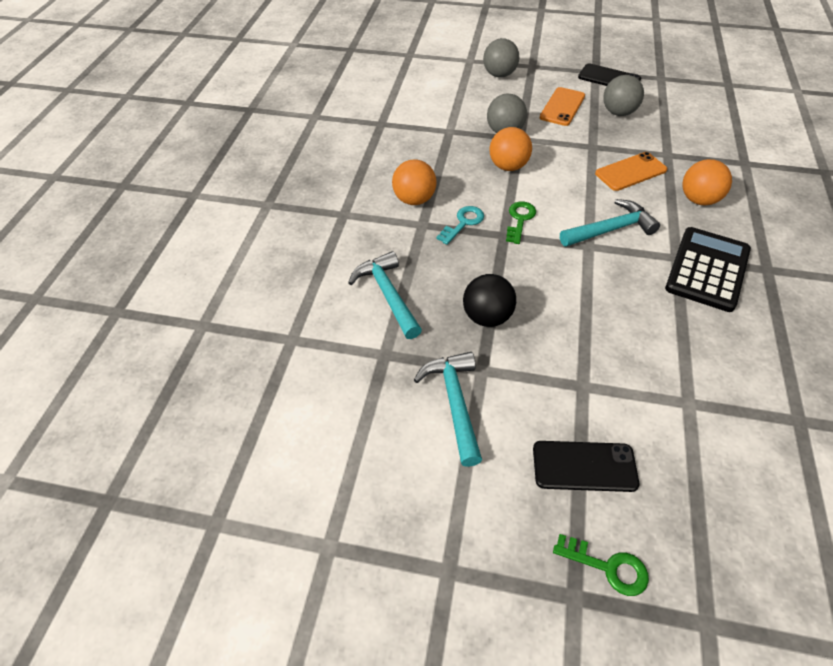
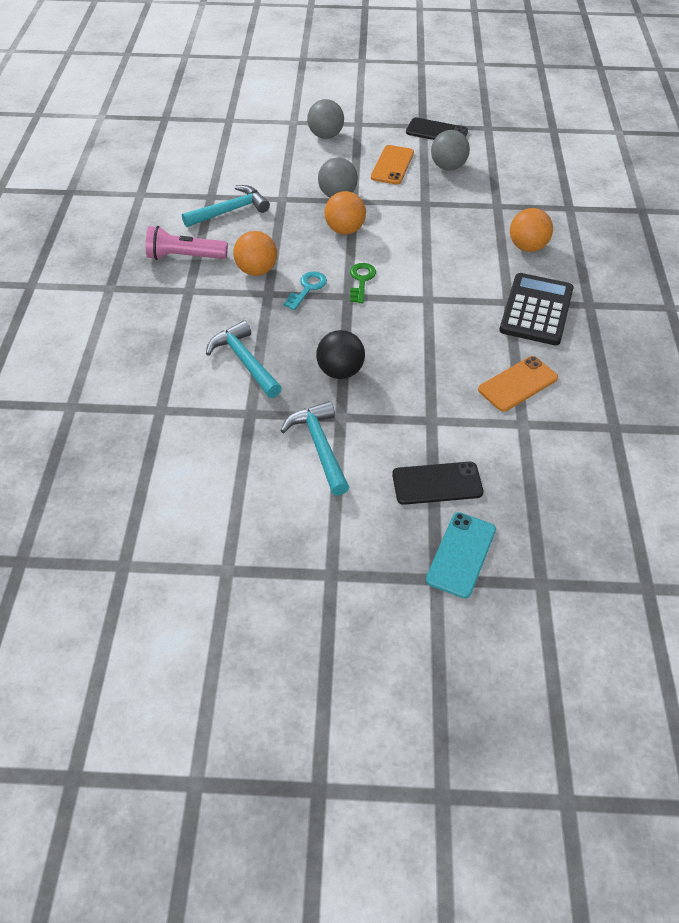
camera: 10 degrees left, 0 degrees up
(346, 180) = (185, 256): none -> pink flashlight
(608, 567) = (461, 554): green key -> turquoise phone
(611, 229) = (447, 282): turquoise hammer -> turquoise hammer (230, 211)
(630, 172) = (463, 225): orange phone -> orange phone (518, 384)

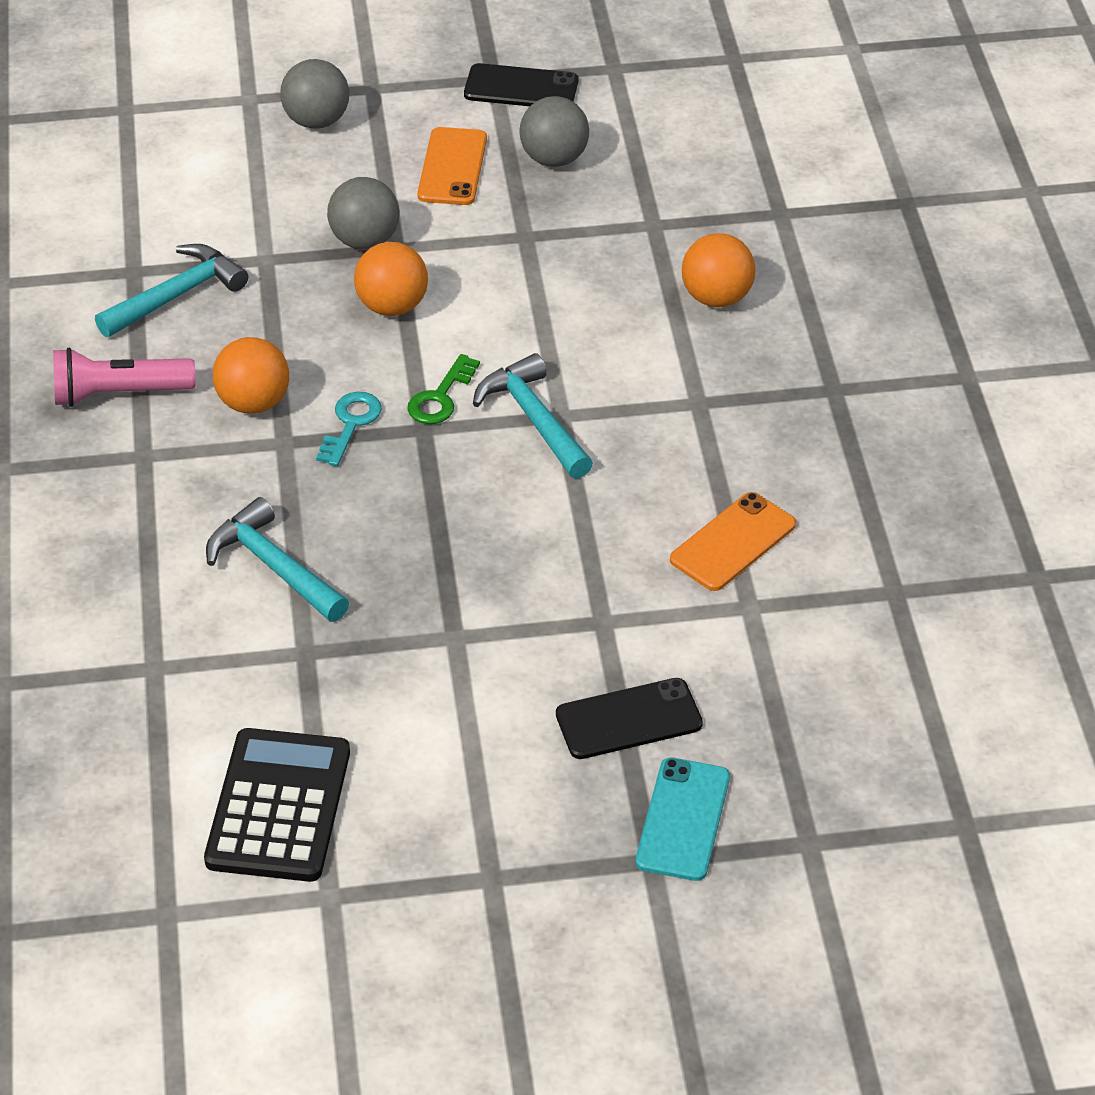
camera: 10 degrees left, 5 degrees down
(320, 446) = (431, 689): turquoise hammer -> turquoise hammer (534, 419)
(340, 371) = (438, 562): black ball -> none
(361, 280) = (440, 397): green key -> green key turned 150 degrees counterclockwise
(536, 310) = (747, 411): black calculator -> black calculator (278, 806)

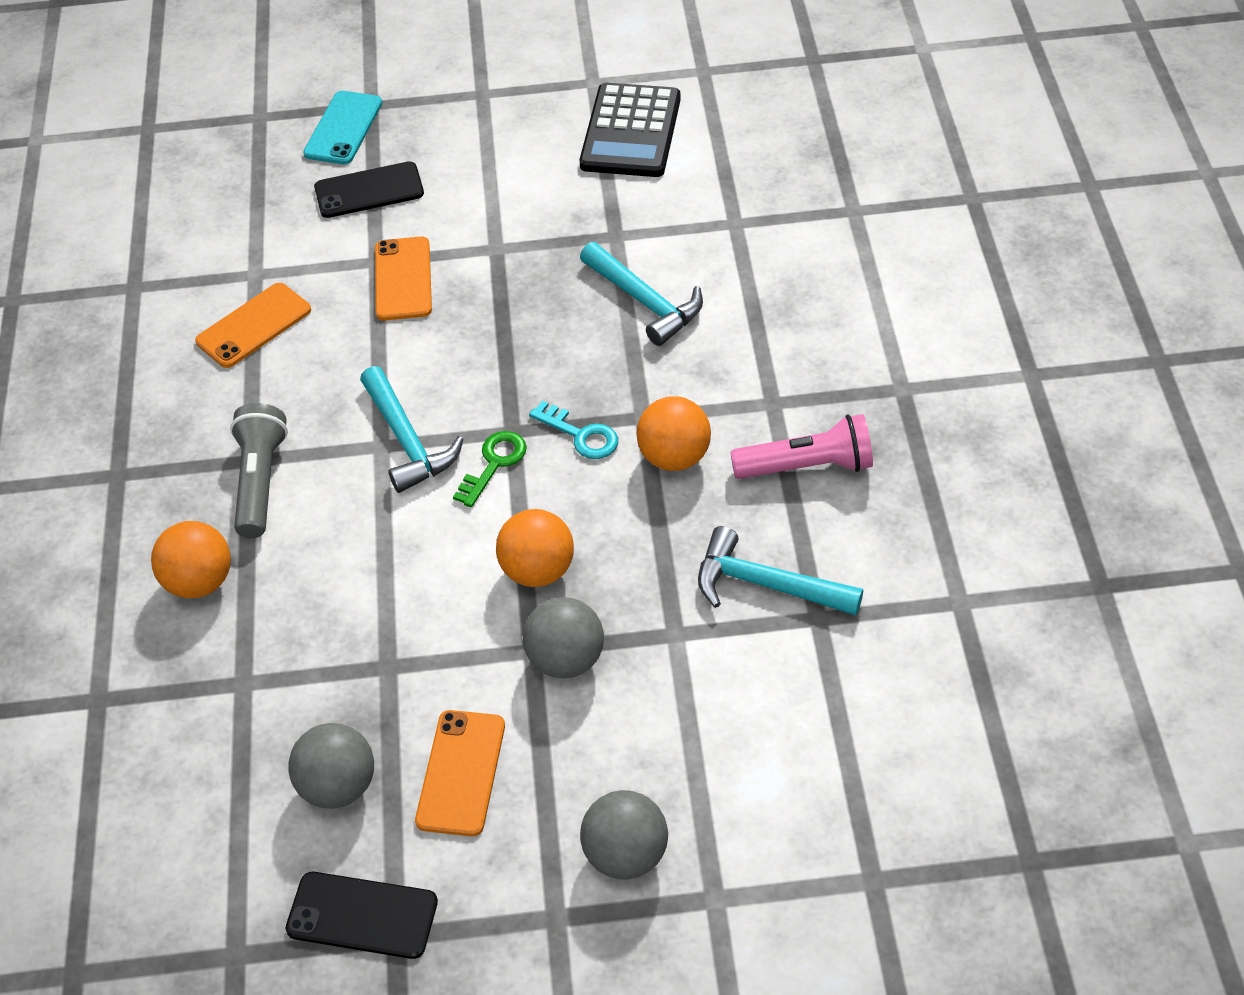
camera: 175 degrees left, 5 degrees up
(177, 295) = (766, 584): turquoise hammer -> turquoise hammer turned 60 degrees clockwise
(350, 424) = (581, 435): turquoise key -> turquoise key turned 75 degrees counterclockwise
(565, 597) = (403, 279): none -> orange phone
(681, 382) = (260, 481): none -> grey flashlight

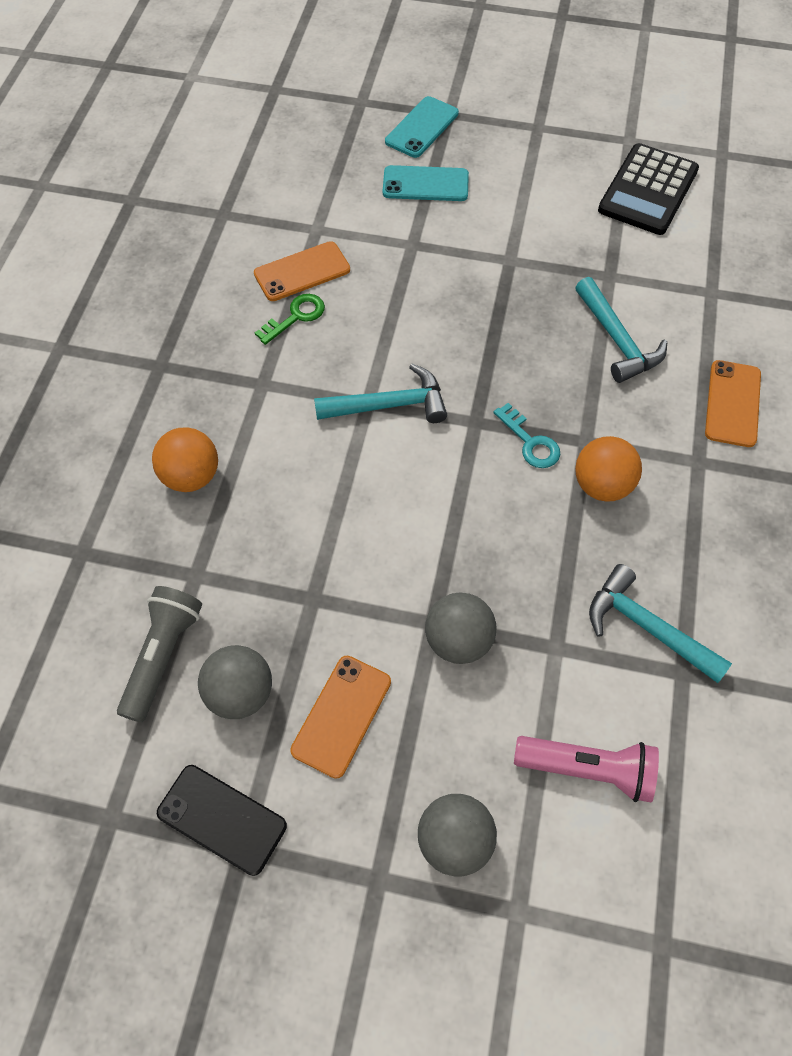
camera: 15 degrees right, 10 degrees up
(260, 481) = (265, 405): grey flashlight -> grey flashlight (163, 656)
(369, 190) = (425, 184): black phone -> turquoise phone
(403, 279) = (429, 265): orange phone -> orange phone (732, 403)
(407, 441) = (389, 405): turquoise hammer -> turquoise hammer turned 90 degrees counterclockwise
(494, 464) = (452, 446): green key -> green key (295, 317)
(538, 570) = (459, 552): orange ball -> none
(807, 466) = (712, 529): pink flashlight -> pink flashlight (588, 770)

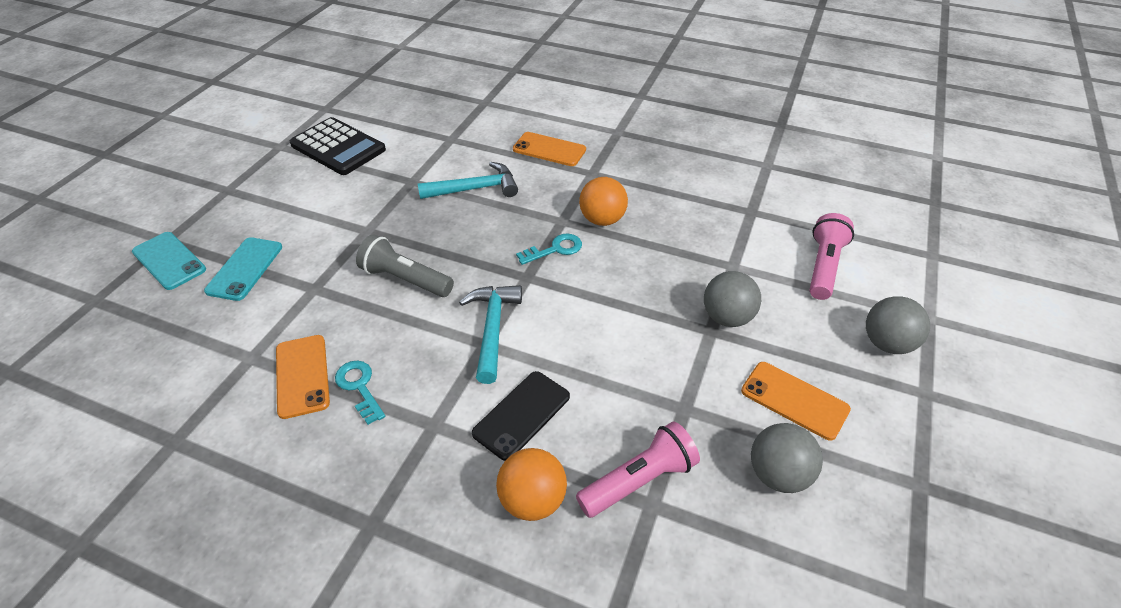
camera: 80 degrees left, 15 degrees down
(163, 656) = (741, 541): grey flashlight -> grey flashlight (405, 279)
(220, 562) = (639, 481): none -> pink flashlight
(222, 819) = (898, 499): black phone -> black phone (521, 414)
(295, 317) = (359, 387): green key -> turquoise key
(646, 627) = (718, 220): turquoise hammer -> none

